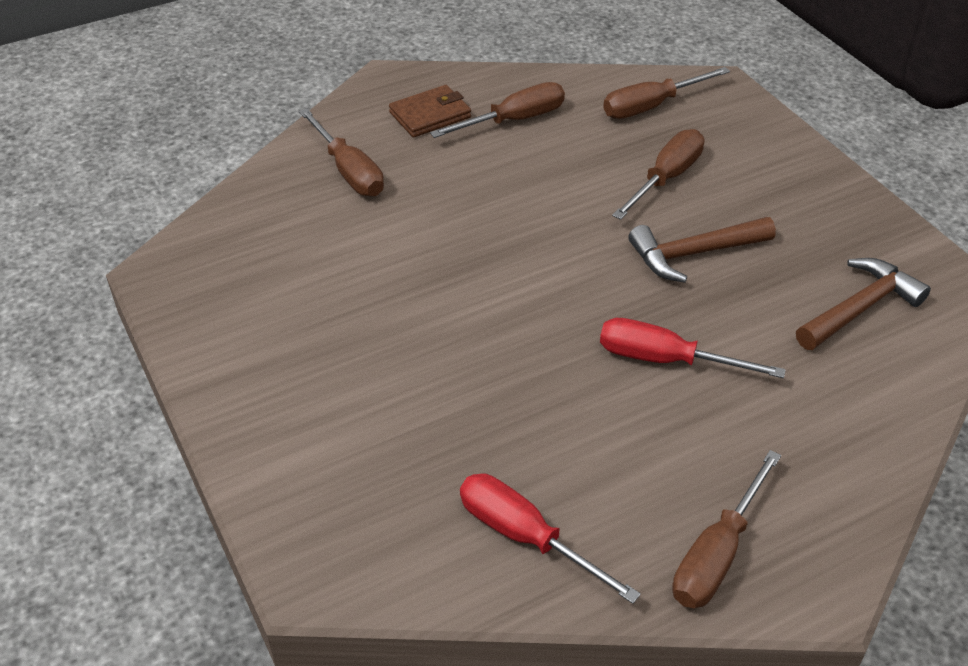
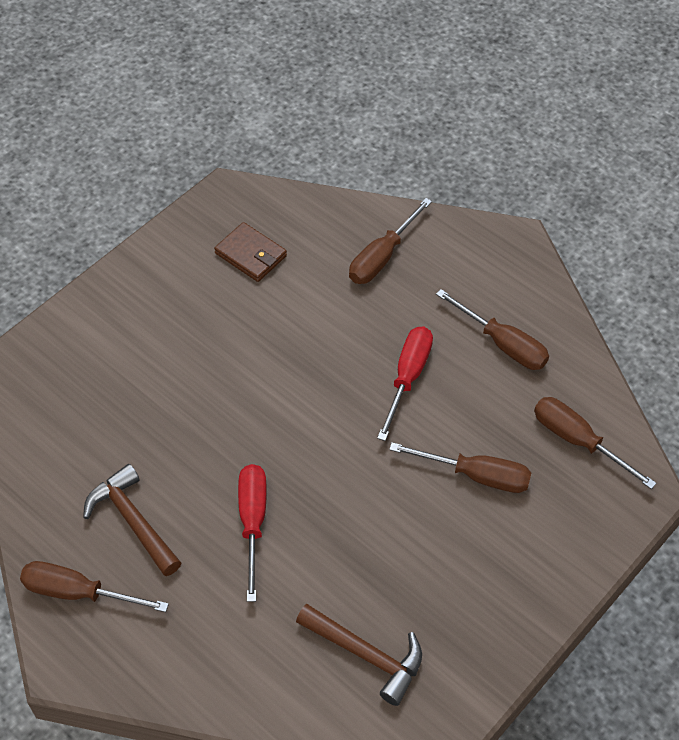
camera: 70 degrees right, 10 degrees up
(430, 115) = (480, 284): brown wallet -> brown wallet (250, 255)
(525, 537) = (61, 476): red screwdriver -> red screwdriver (407, 377)
(693, 254) = (384, 516): brown hammer -> brown hammer (133, 520)

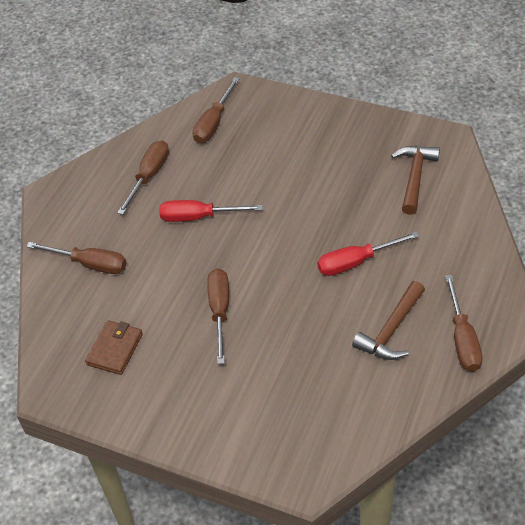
camera: 105 degrees left, 5 degrees down
(476, 475) = (262, 162): brown screwdriver -> brown screwdriver (219, 311)

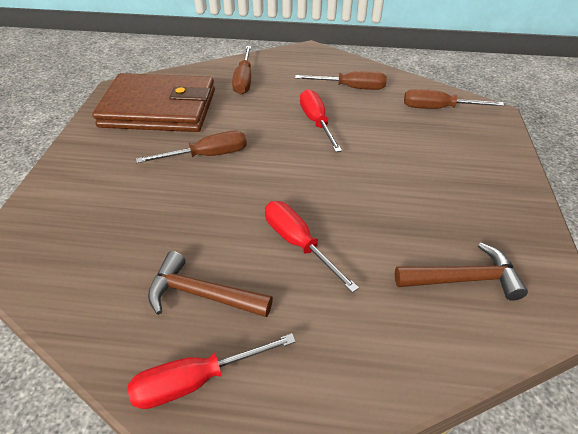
camera: 70 degrees right, 5 degrees down
(115, 349) = (159, 108): brown wallet -> brown wallet, size x2.29
(462, 339) = (197, 380): brown screwdriver -> red screwdriver

